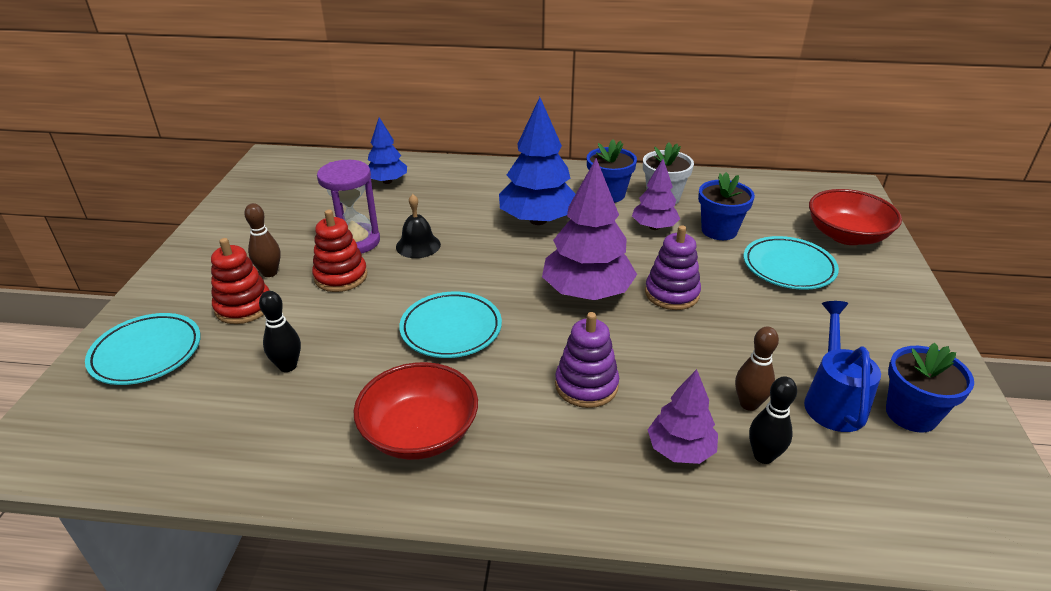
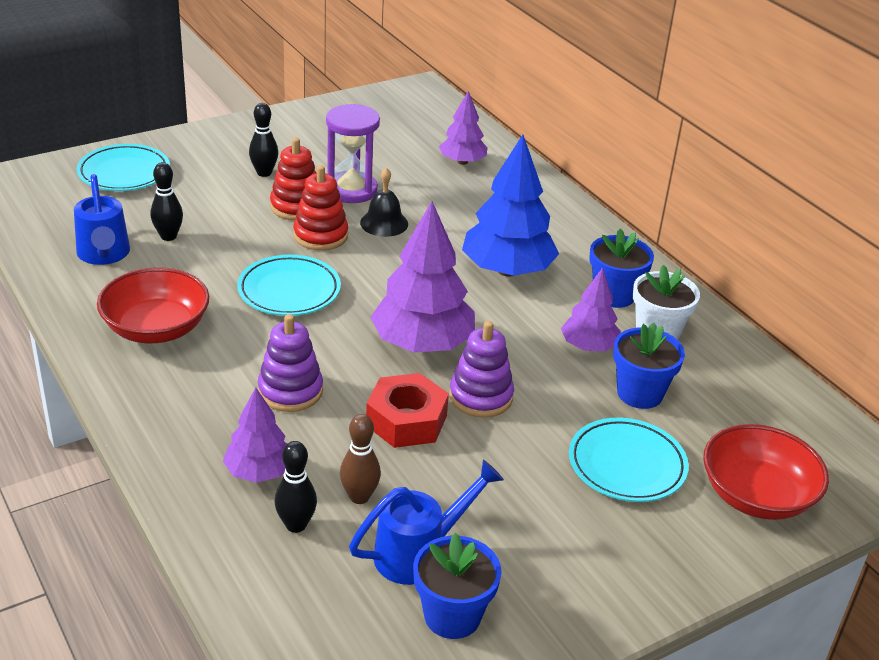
camera: 50 degrees right, 0 degrees up
(244, 307) = (212, 183): red stacking toy -> red stacking toy (320, 235)
(263, 422) = (104, 256): none -> blue watering can
(270, 273) = (264, 173): brown bowling pin -> black bowling pin
(387, 181) = (462, 162): blue tree -> purple tree
(672, 340) = (406, 420): none -> red nut

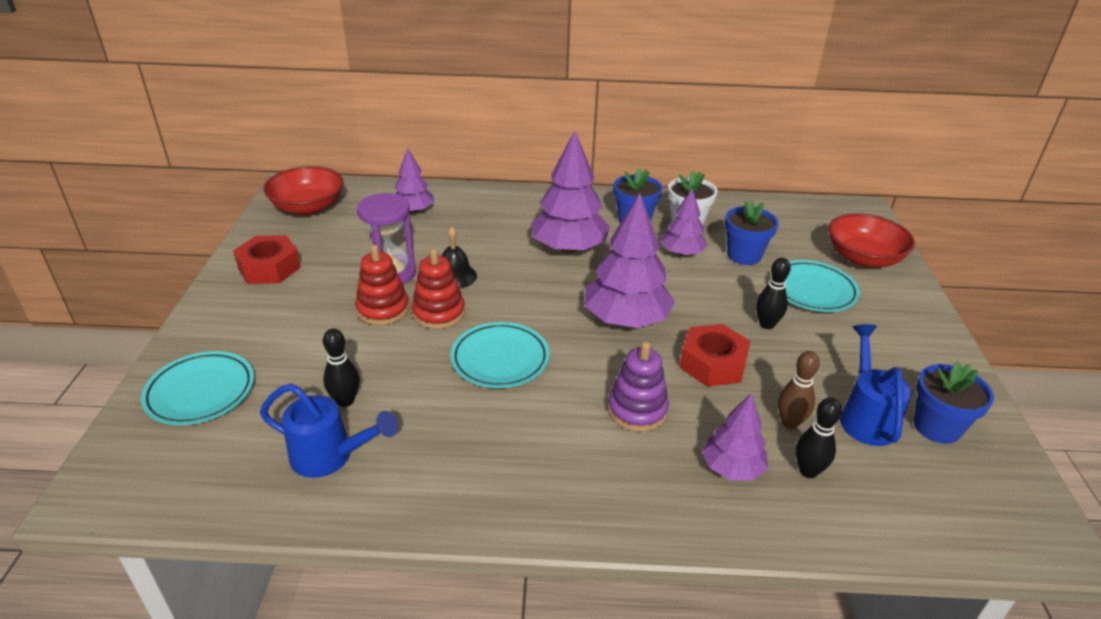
camera: 55 degrees left, 0 degrees up
(156, 328) = (485, 461): red bowl -> red bowl (308, 207)
(264, 173) = (310, 307): black bowling pin -> black bowling pin (766, 324)
(294, 132) = (269, 268): none -> red nut
(481, 396) = (706, 319): purple stacking toy -> none
(507, 270) = (569, 248): blue tree -> purple tree

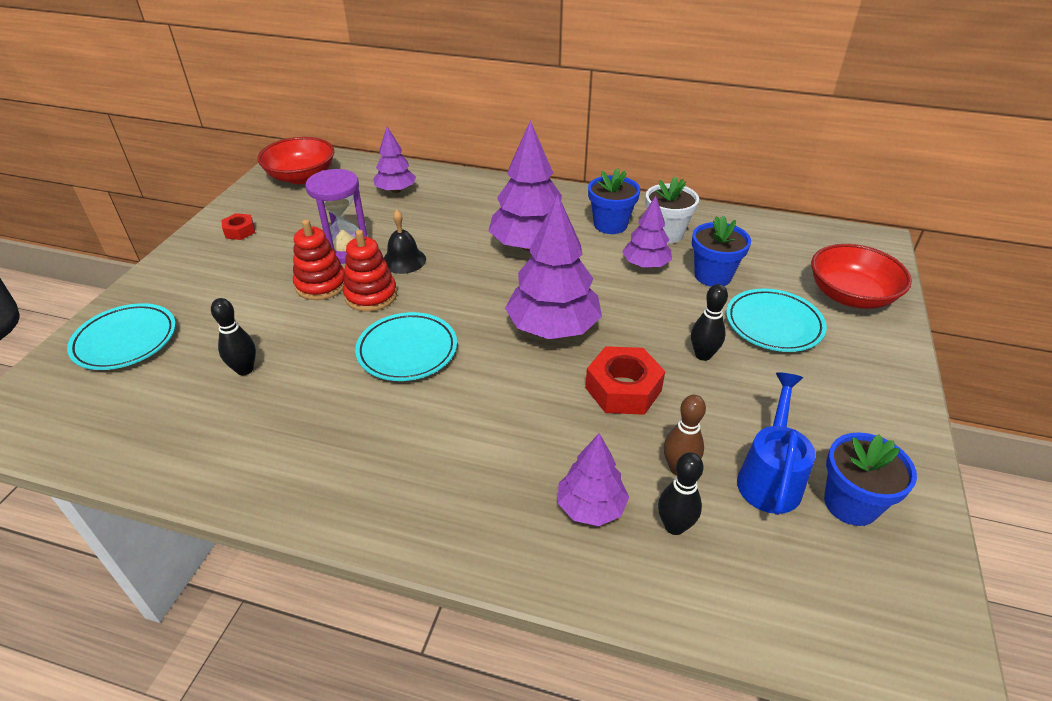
camera: 15 degrees right, 5 degrees up
(269, 268) = (239, 231): red nut -> red nut, size x0.56
(331, 457) = (205, 422): blue watering can -> none
(637, 410) = (519, 426): purple stacking toy -> none

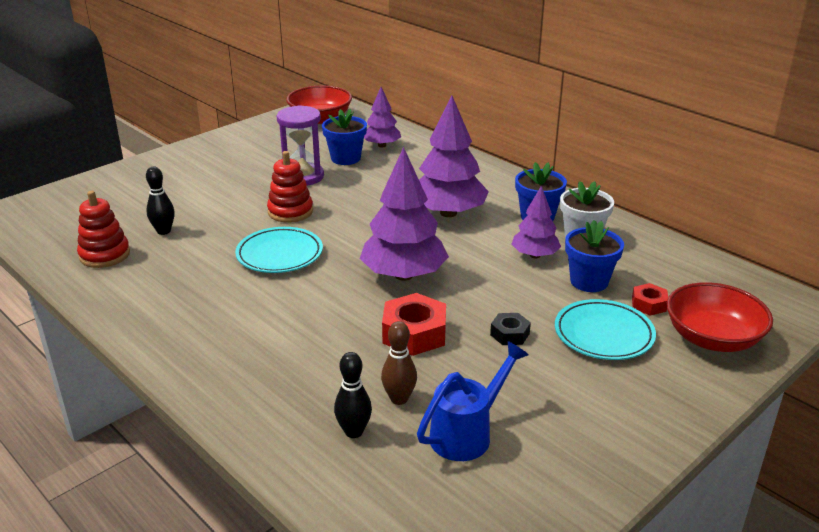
camera: 30 degrees right, 10 degrees down
(125, 341) = (110, 192): turquoise plate -> none
(239, 231) = (242, 144): red nut -> red nut (648, 304)
(321, 285) = (263, 194): red stacking toy -> red stacking toy (105, 255)
(404, 260) = (338, 195): black bell -> none
(591, 507) = (306, 395): purple tree -> none
(703, 355) = (510, 334): black bowling pin -> black nut
(850, 504) = (516, 478): blue flower pot -> blue flower pot (345, 158)

